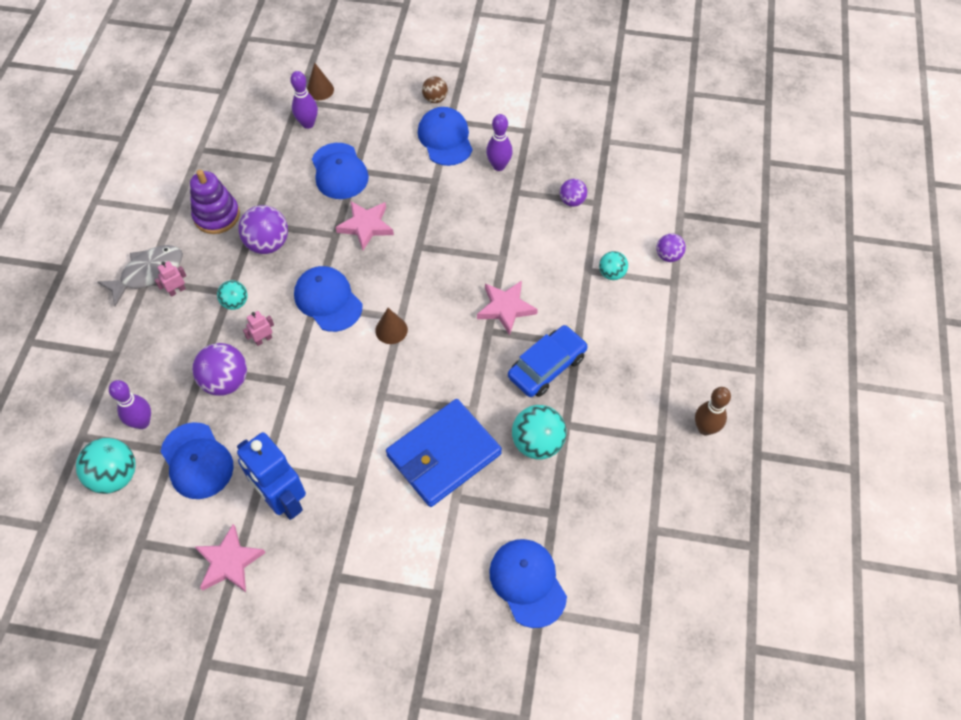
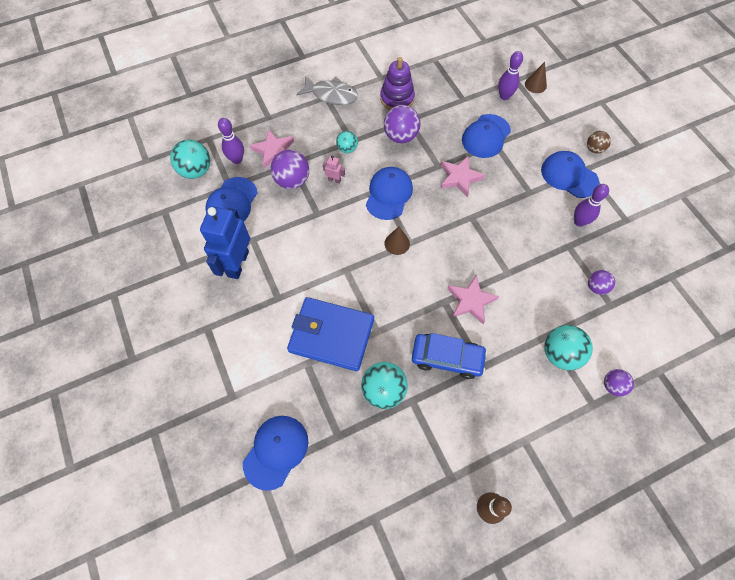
camera: 55 degrees right, 5 degrees up
(177, 290) = (331, 116): pink robot -> none
(229, 562) = (180, 263): pink star -> pink star (274, 151)
(445, 138) = (569, 176): blue cap -> blue cap turned 90 degrees counterclockwise
(611, 273) = (560, 354): turquoise ball -> turquoise ball, size x1.69

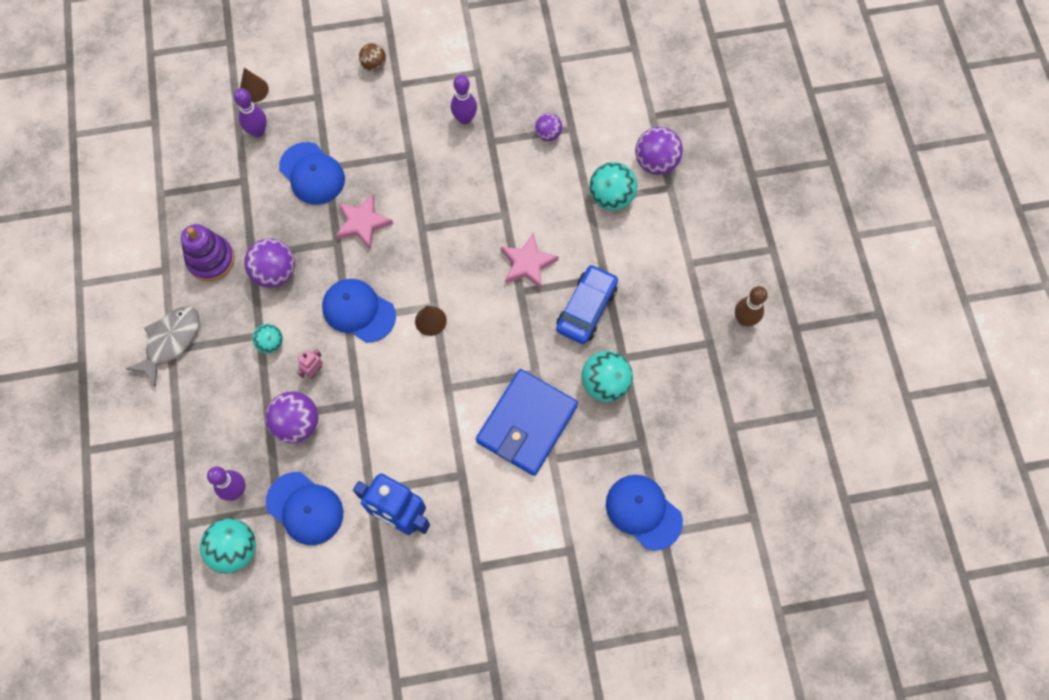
camera: 75 degrees left, 5 degrees up
(274, 151) = (239, 438): pink star -> none
(569, 176) = (401, 105): blue cap -> none
(612, 385) = (656, 162): purple ball -> purple ball, size x1.69

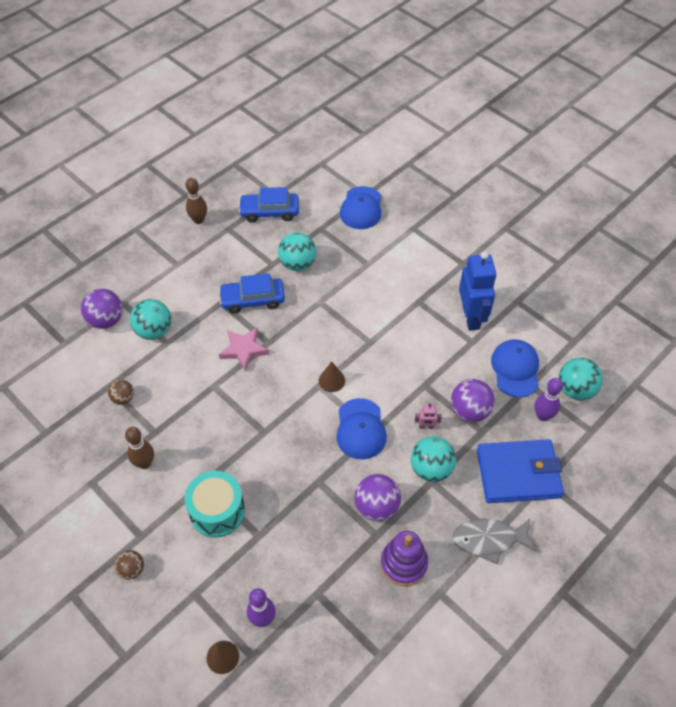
camera: 125 degrees left, 15 degrees down
(270, 343) = (431, 469): turquoise ball -> turquoise ball, size x1.69
(312, 174) = (272, 543): blue cap -> none
(362, 223) = (289, 474): pink star -> none
(374, 149) = (217, 511): none -> turquoise drum
(465, 119) = (144, 463): purple bowling pin -> brown bowling pin
(527, 424) = (357, 288): blue wallet -> blue wallet (518, 473)
(548, 134) = (123, 398): purple ball -> brown ball
(707, 403) = (269, 212): none -> blue car

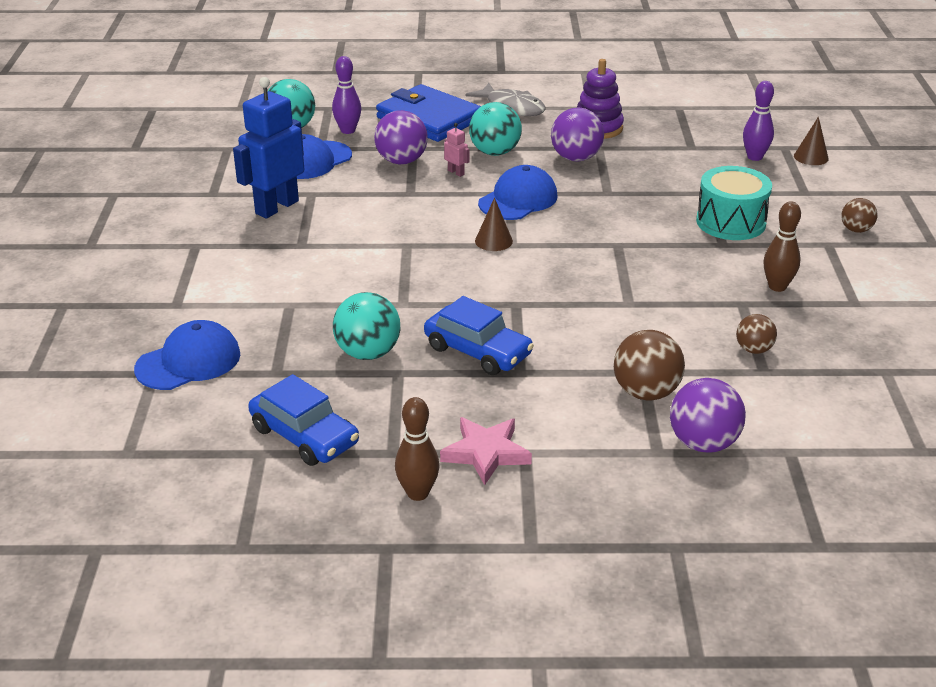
camera: 135 degrees left, 20 degrees down
(154, 331) = (646, 393): turquoise ball -> brown ball
(244, 350) = (553, 313): pink star -> pink star (486, 453)

